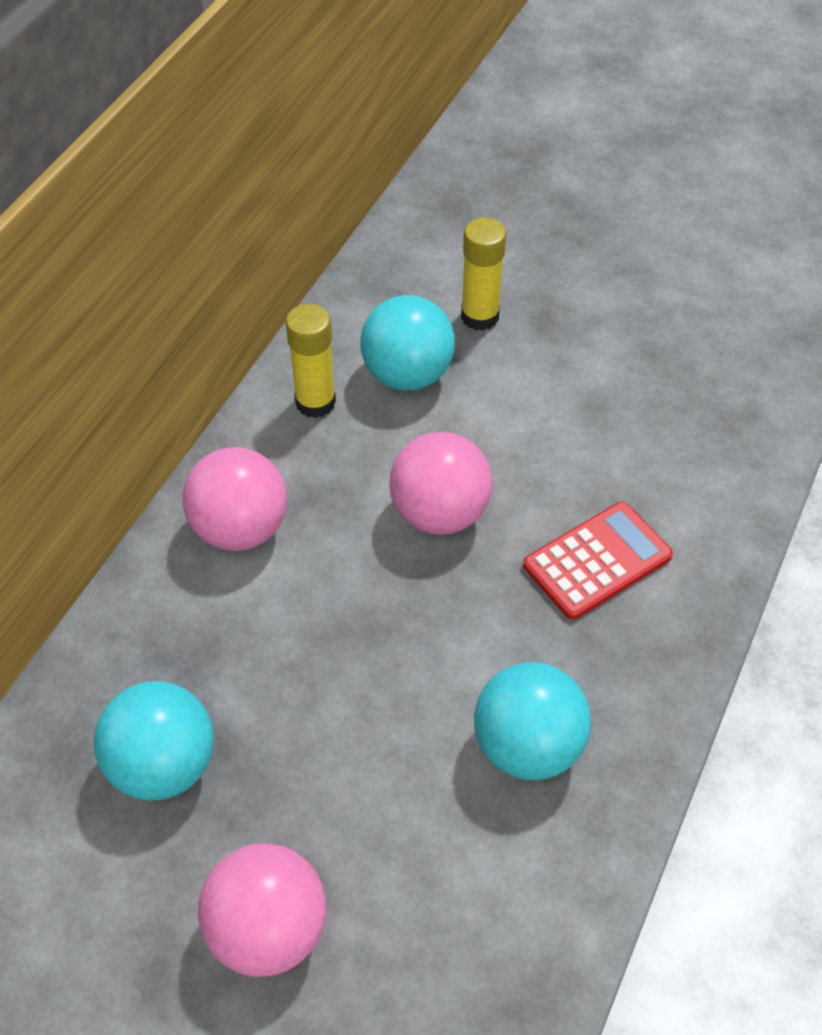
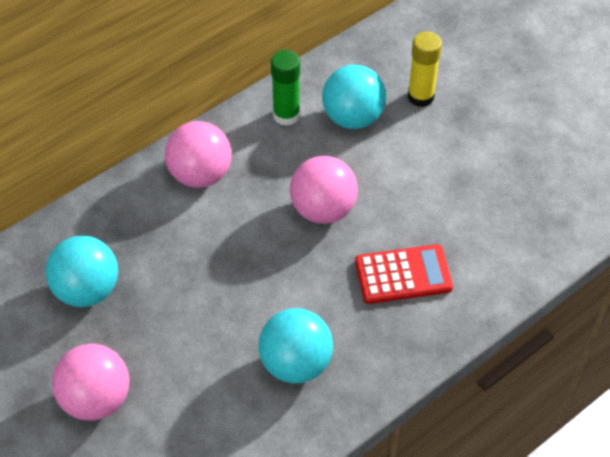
camera: 25 degrees right, 0 degrees up
(315, 402) = (286, 115): yellow glue stick -> green glue stick

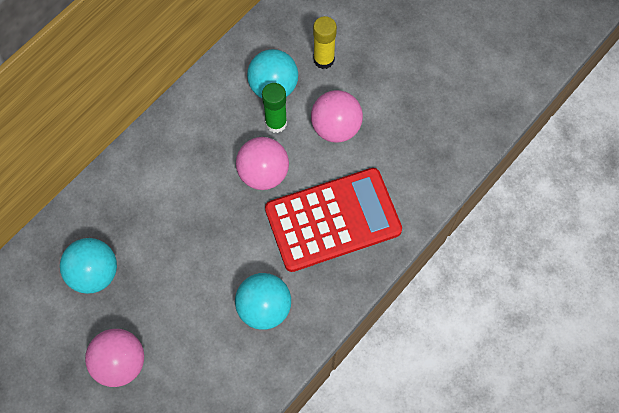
camera: 10 degrees left, 15 degrees up
(200, 175) = (163, 158): pink ball -> pink ball (336, 127)
(286, 115) = (221, 93): green glue stick -> green glue stick (276, 123)
(403, 275) = (333, 220): red calculator -> red calculator, size x1.79

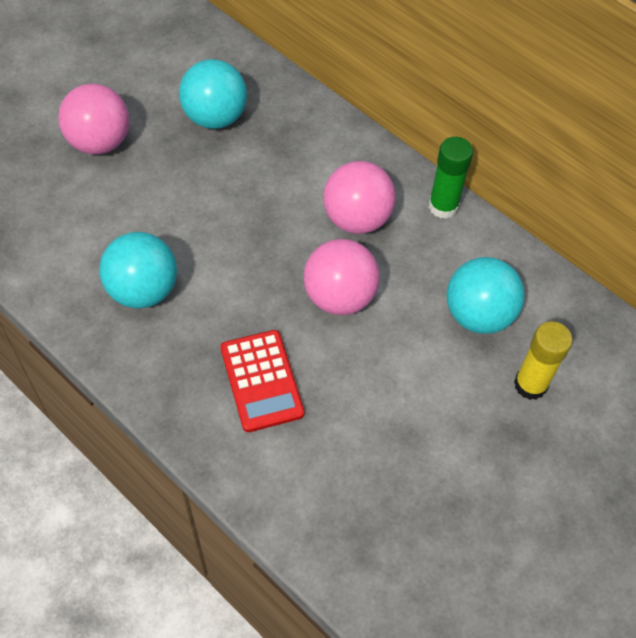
camera: 90 degrees right, 10 degrees down
(276, 123) = (419, 315): green glue stick -> green glue stick (443, 206)
(333, 220) = (261, 381): red calculator -> red calculator, size x0.56
(336, 127) = (412, 394): pink ball -> pink ball (357, 219)

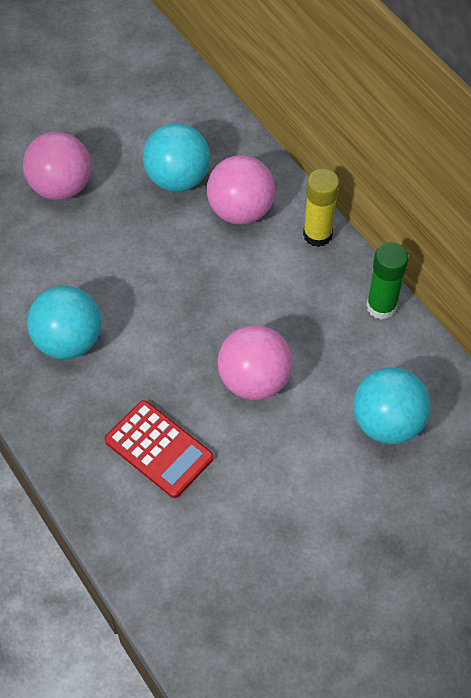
camera: 15 degrees right, 0 degrees up
(261, 381) = (159, 449): red calculator -> red calculator turned 45 degrees counterclockwise
(357, 219) = (291, 305): pink ball -> pink ball (240, 211)
(530, 384) = (420, 502): yellow glue stick -> yellow glue stick (317, 235)

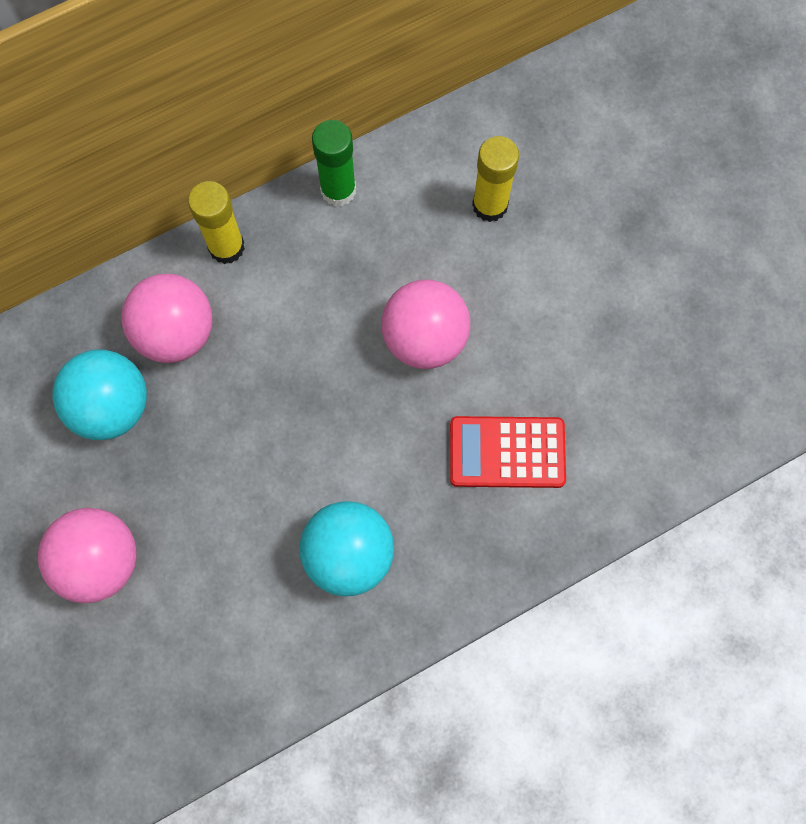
camera: 85 degrees left, 15 degrees up
(159, 449) = (507, 452): red calculator -> red calculator turned 135 degrees counterclockwise
(387, 423) = (490, 205): turquoise ball -> yellow glue stick

